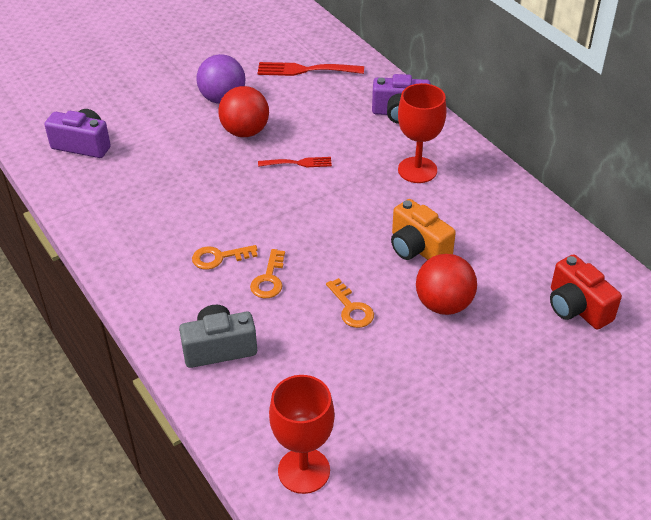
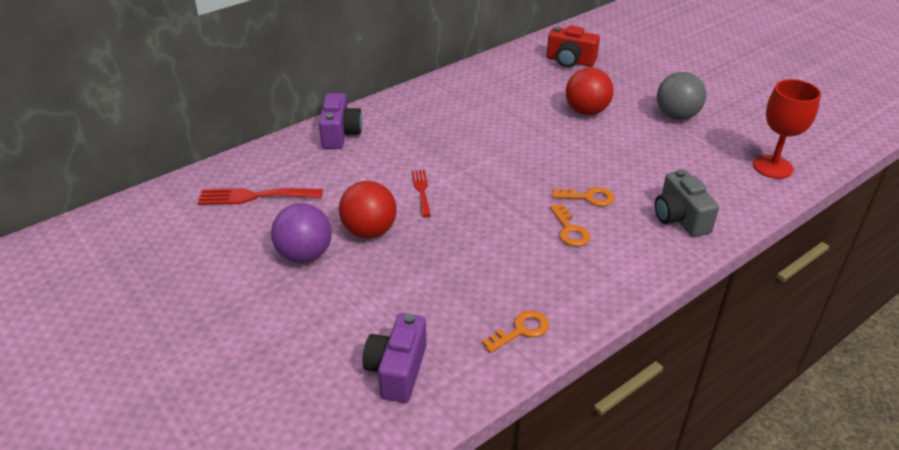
camera: 95 degrees left, 5 degrees down
(305, 70) = (254, 196): red fork -> red fork turned 90 degrees clockwise
(351, 308) = (606, 152): orange key -> orange key (521, 330)
(417, 170) = (426, 124): red goblet -> none
(418, 248) = (527, 123): orange camera -> none
(432, 395) = (676, 116): none -> grey ball
(577, 307) = (570, 61): red camera -> red camera turned 60 degrees clockwise

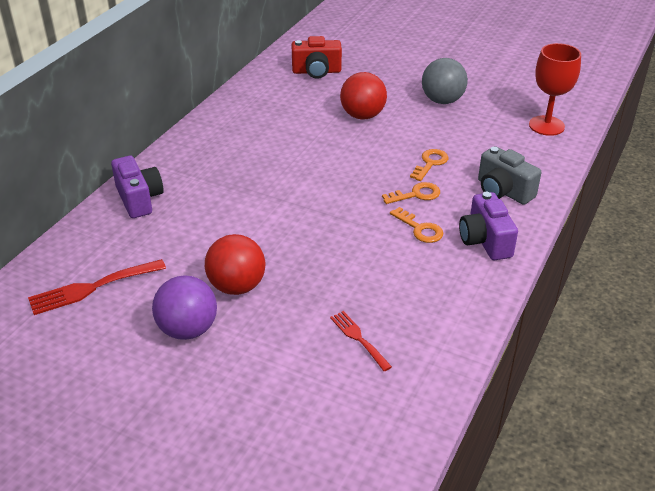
camera: 25 degrees left, 0 degrees up
(397, 370) = (354, 407): purple camera -> purple camera (485, 241)
(421, 191) = (261, 232): red fork -> red fork (358, 338)
(521, 330) = (438, 332): orange key -> orange key (430, 163)

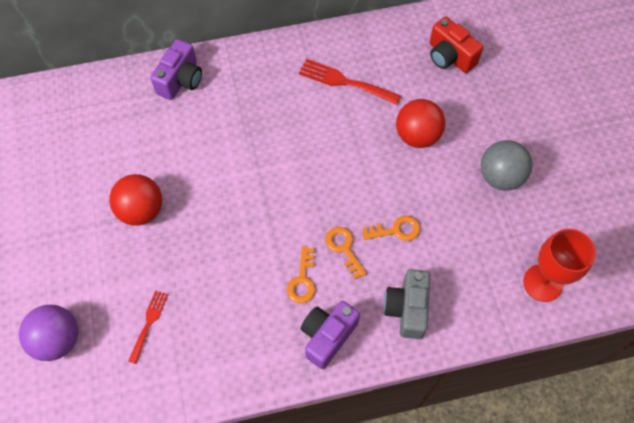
camera: 50 degrees right, 25 degrees up
(92, 288) = (75, 131): red fork -> red fork (344, 82)
(188, 329) = (80, 215): purple ball -> purple ball (58, 339)
(416, 194) = (344, 248): orange key -> orange key turned 150 degrees counterclockwise

